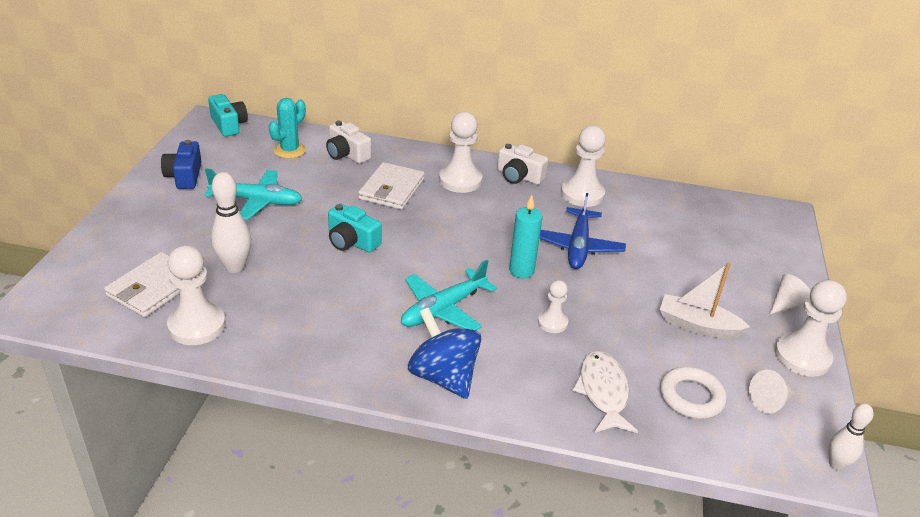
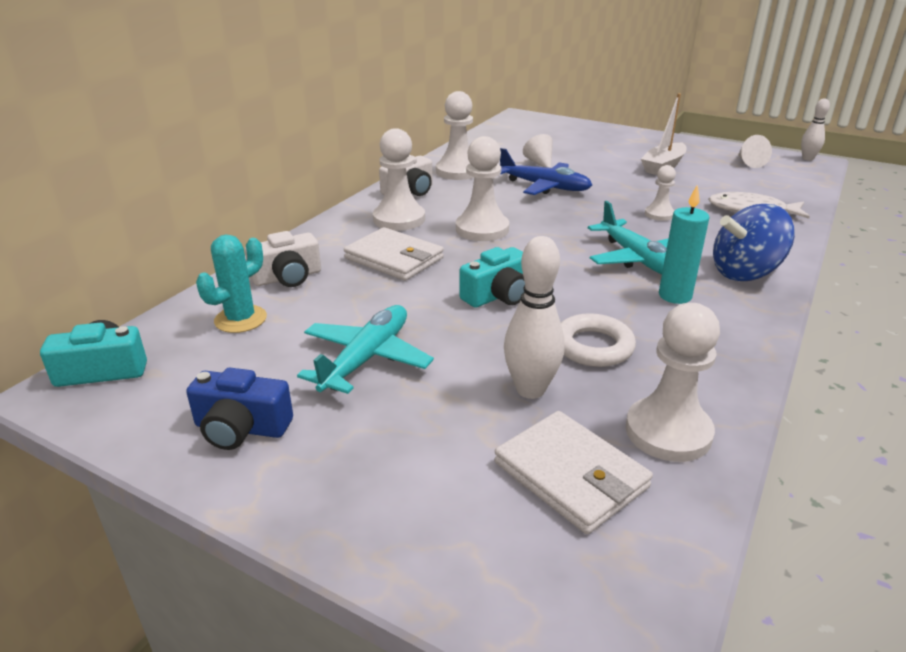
camera: 70 degrees left, 5 degrees down
(289, 150) = (240, 319): turquoise cactus -> turquoise cactus turned 75 degrees clockwise
(521, 271) = (577, 215): turquoise candle -> turquoise candle (675, 296)
(691, 397) = (750, 183): white ring -> white ring (593, 346)
(786, 304) = (636, 137): white cone -> white cone (539, 163)
(802, 356) = (697, 145): white pawn -> white pawn (482, 229)

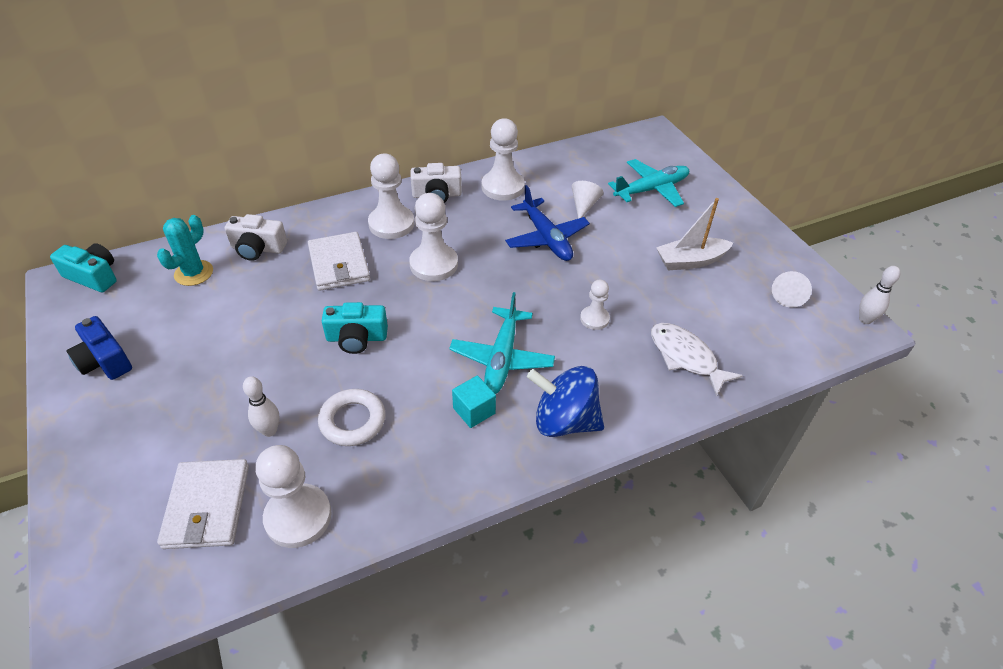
camera: 35 degrees right, 15 degrees up
(240, 319) = (194, 273): turquoise cactus -> turquoise cactus turned 45 degrees counterclockwise
(366, 359) = (217, 347): turquoise plane -> turquoise plane (651, 189)
(530, 389) = (269, 430): white bowling pin -> white bowling pin, size x0.64
(675, 296) = (474, 411): turquoise candle -> turquoise cube

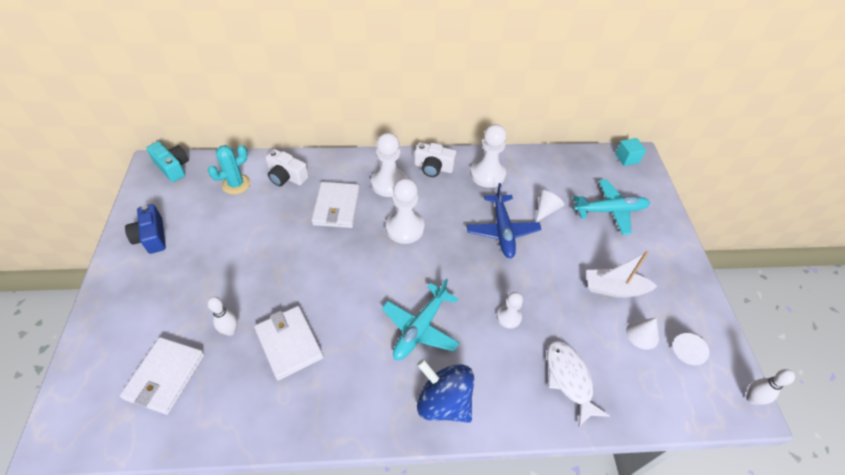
camera: 20 degrees right, 5 degrees up
(298, 517) = (219, 409): white pawn -> none
(352, 421) = (289, 343): white ring -> white wallet
(356, 338) = (322, 274): turquoise camera -> none
(474, 411) = (379, 367): turquoise cube -> turquoise cube (627, 158)
(738, 294) = (642, 334): none -> white cone

